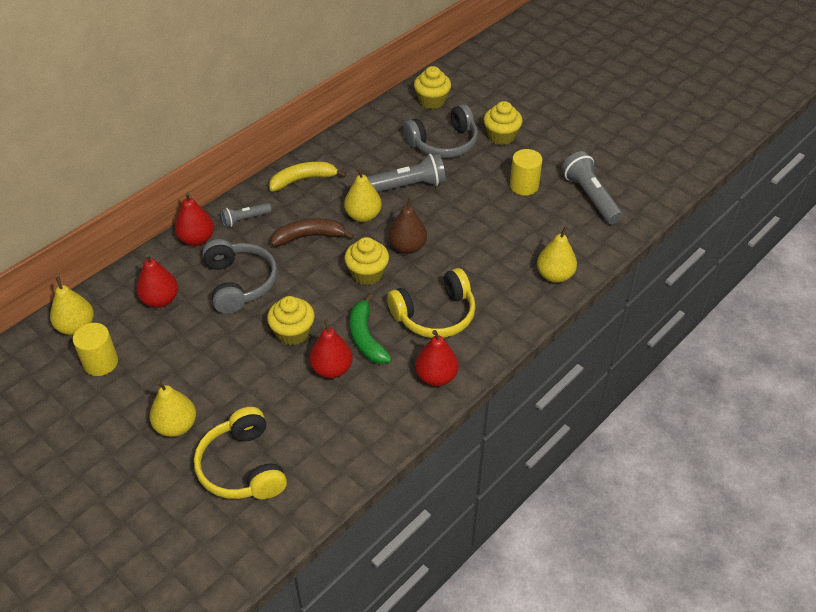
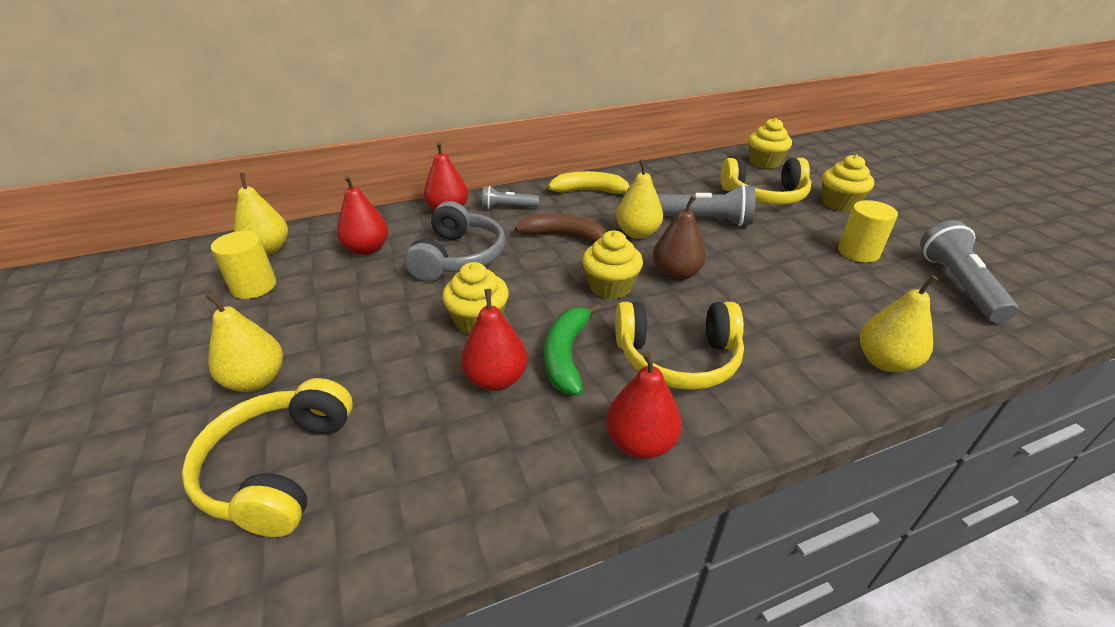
camera: 25 degrees right, 10 degrees down
(443, 143) = (764, 195): grey headphones -> yellow headphones

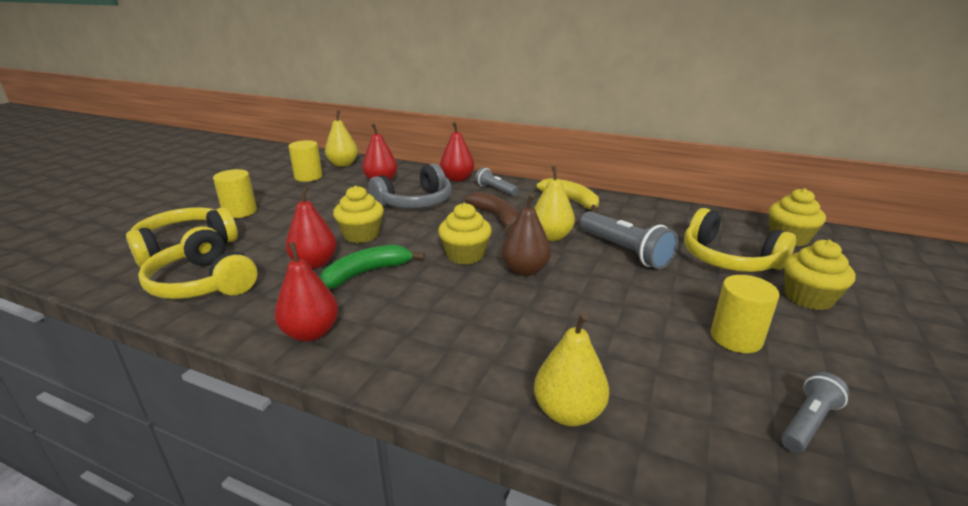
camera: 45 degrees right, 10 degrees down
(256, 380) = (240, 212): yellow pear -> yellow cylinder
(677, 357) = (421, 311): yellow headphones -> yellow headphones (204, 282)
(958, 285) = (808, 423): grey flashlight -> grey flashlight, size x0.59

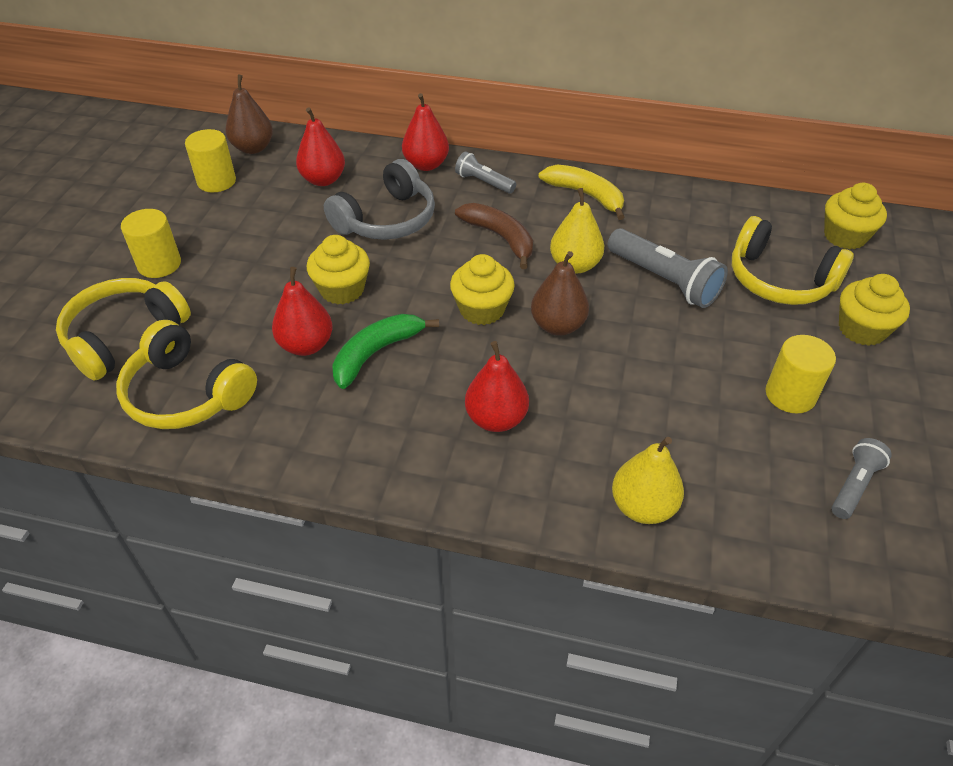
camera: 10 degrees left, 20 degrees up
(311, 333) = (353, 449): red pear -> red pear (496, 419)
(343, 164) = (253, 148): yellow pear -> brown pear

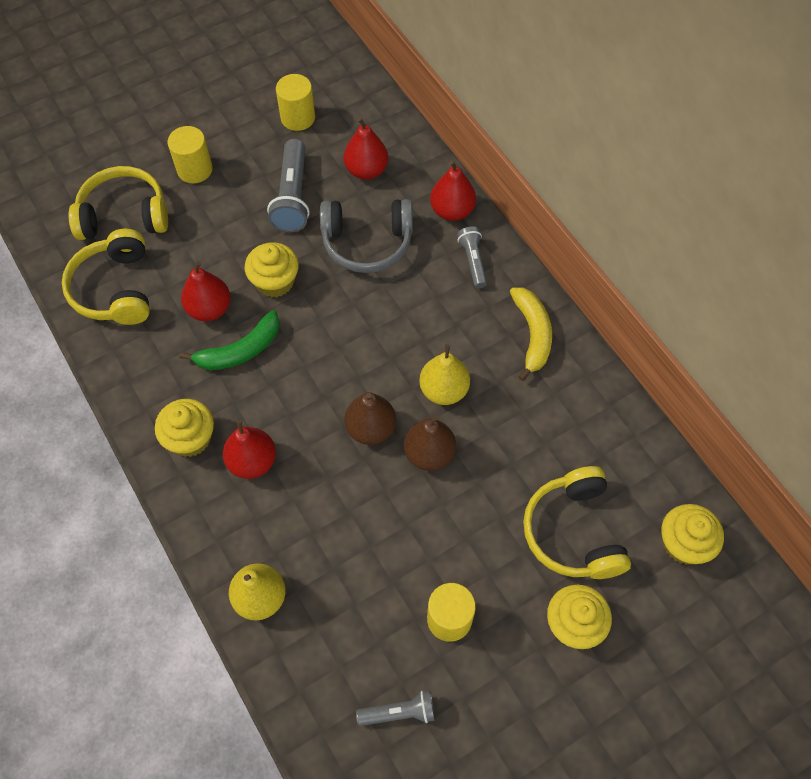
camera: 45 degrees right, 15 degrees up
(253, 148) = (353, 101): brown pear -> brown pear (429, 454)
(376, 353) = (240, 350): green banana -> green banana turned 150 degrees clockwise
(482, 309) = (339, 373): yellow cupcake -> yellow cupcake (190, 438)
(500, 238) = (423, 323): brown banana -> none
(664, 280) = (489, 457): grey flashlight -> grey flashlight (292, 196)

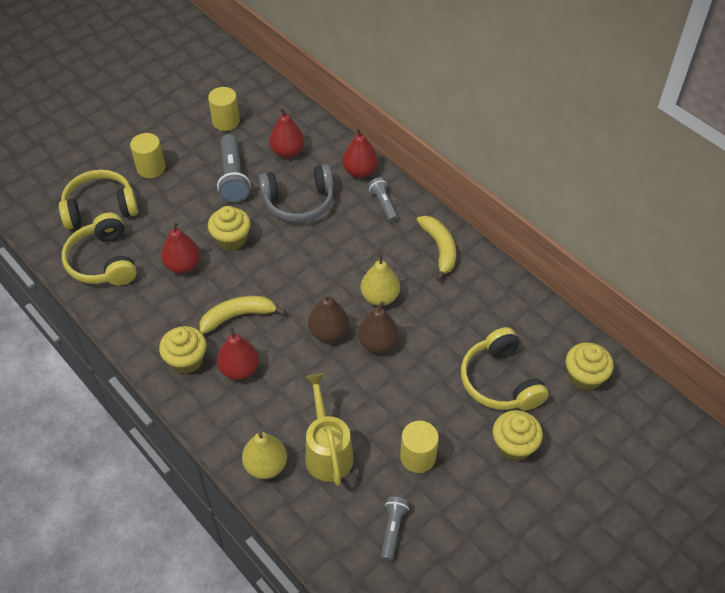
camera: 10 degrees left, 10 degrees down
(240, 350) = (214, 291): green banana -> none
(263, 389) = (238, 316): none -> yellow banana
(339, 591) = (327, 451): none -> yellow watering can
(399, 712) = (392, 530): grey flashlight -> grey flashlight turned 60 degrees counterclockwise

